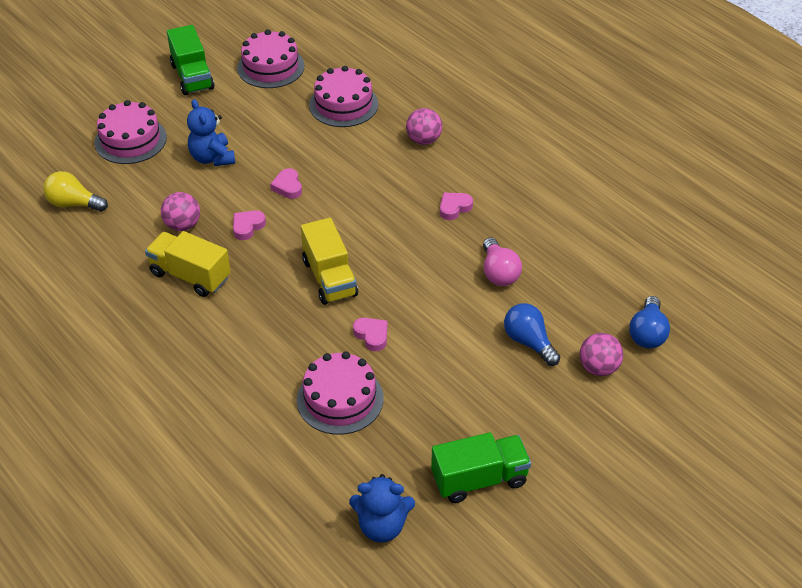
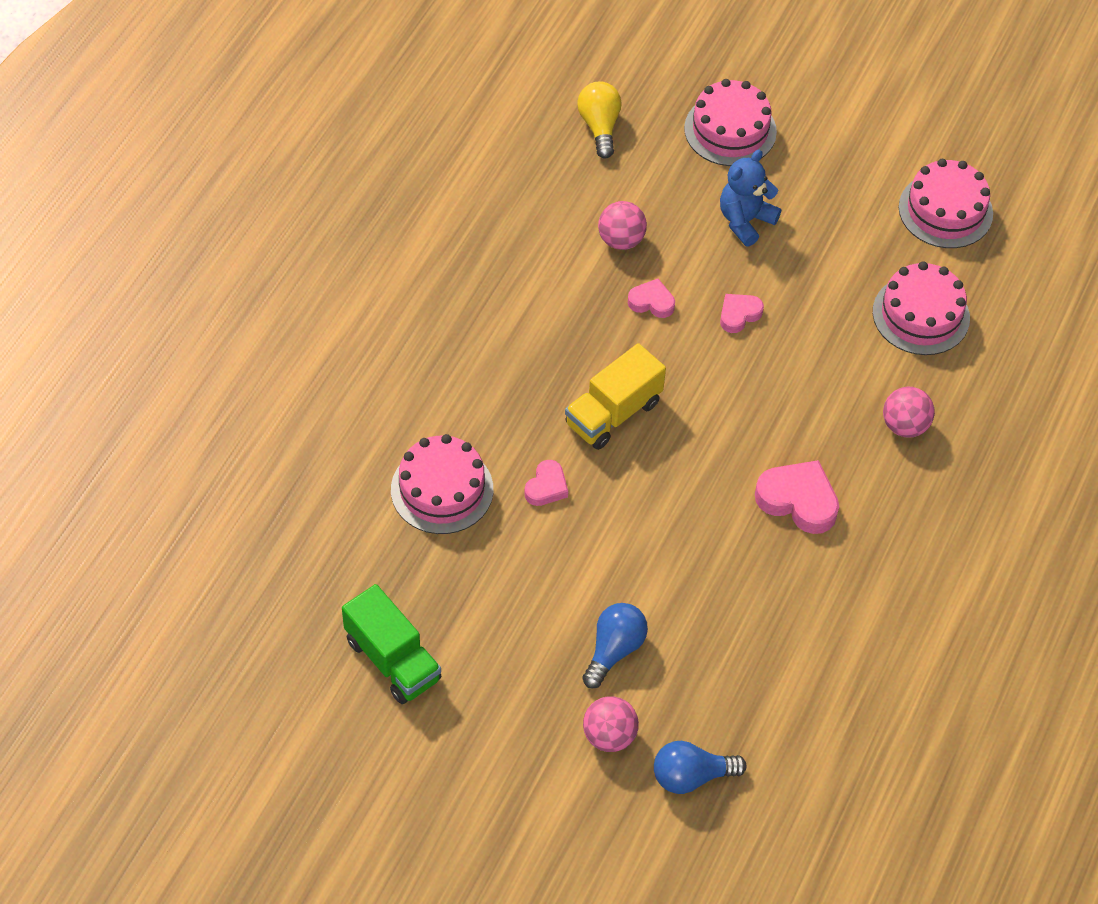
camera: 65 degrees right, 10 degrees up
(190, 276) = (549, 280): yellow truck -> none
(192, 76) = (877, 139): green truck -> none
(382, 526) = (295, 588): blue teddy bear -> none
(454, 208) = (798, 500): pink heart -> pink heart, size x1.71
(498, 273) = (711, 584): pink light bulb -> none

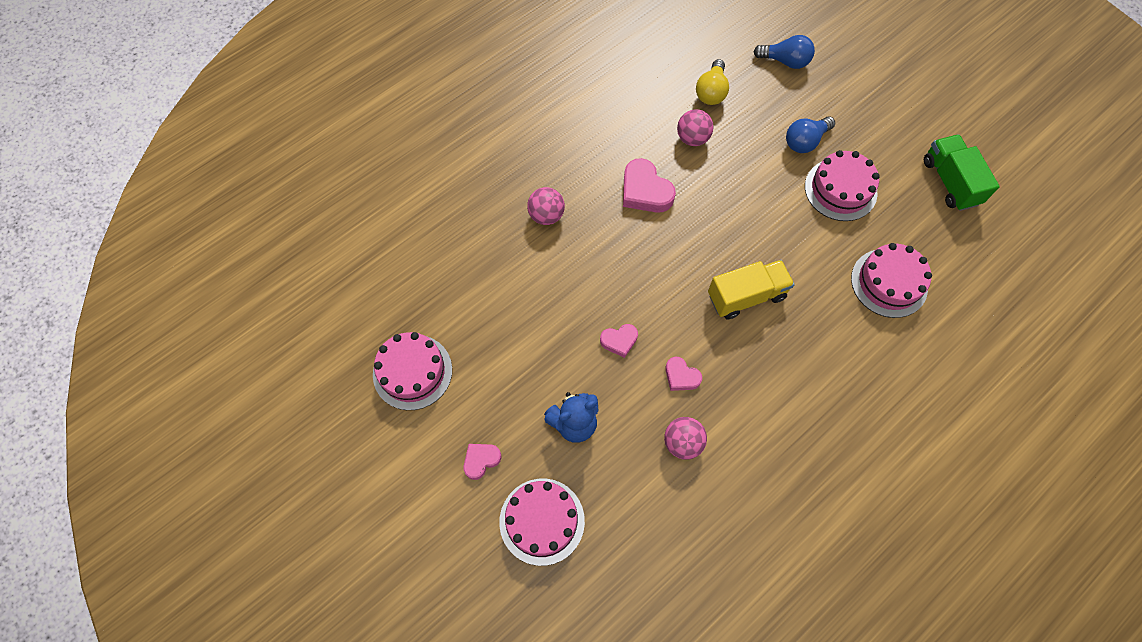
camera: 155 degrees left, 10 degrees up
(546, 487) = (813, 259): pink heart -> pink heart (481, 460)
(599, 126) = (654, 571): yellow light bulb -> yellow light bulb (711, 92)
(609, 736) = (825, 96): pink ball -> pink ball (692, 138)
(921, 315) = (485, 291): pink cake -> pink cake (840, 189)

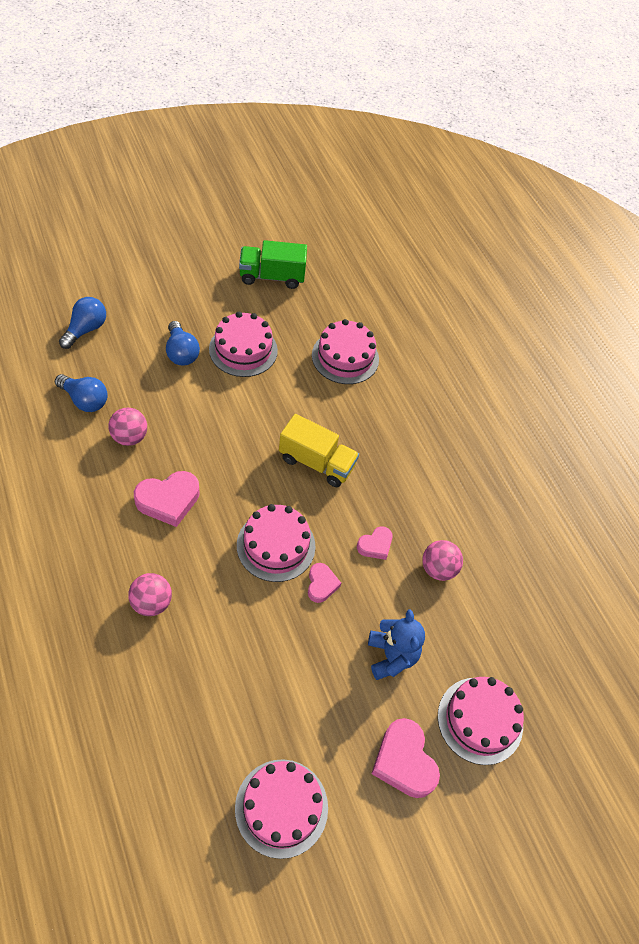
camera: 80 degrees left, 10 degrees down
(481, 460) = (404, 761): pink heart -> pink heart, size x1.71
(641, 290) = (276, 545): none -> pink cake
(711, 92) = (85, 400): yellow light bulb -> blue light bulb
(746, 296) = (316, 462): yellow truck -> yellow truck turned 120 degrees clockwise

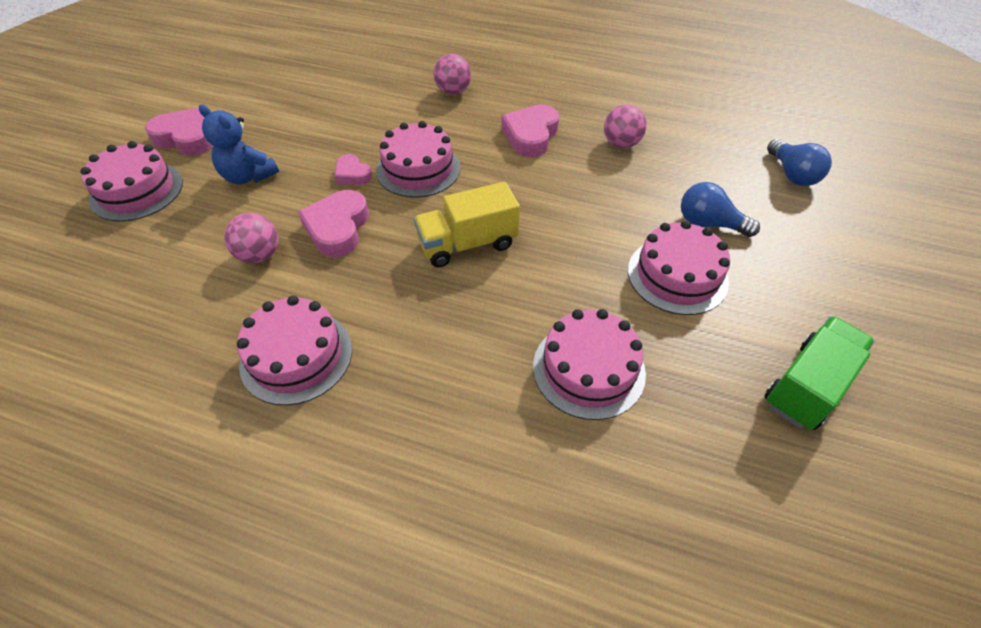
camera: 140 degrees right, 5 degrees down
(85, 400) = (689, 138): blue light bulb -> none
(281, 807) = (255, 79): pink cake -> pink cake (296, 356)
(375, 545) = (338, 228): pink heart -> pink heart, size x1.71

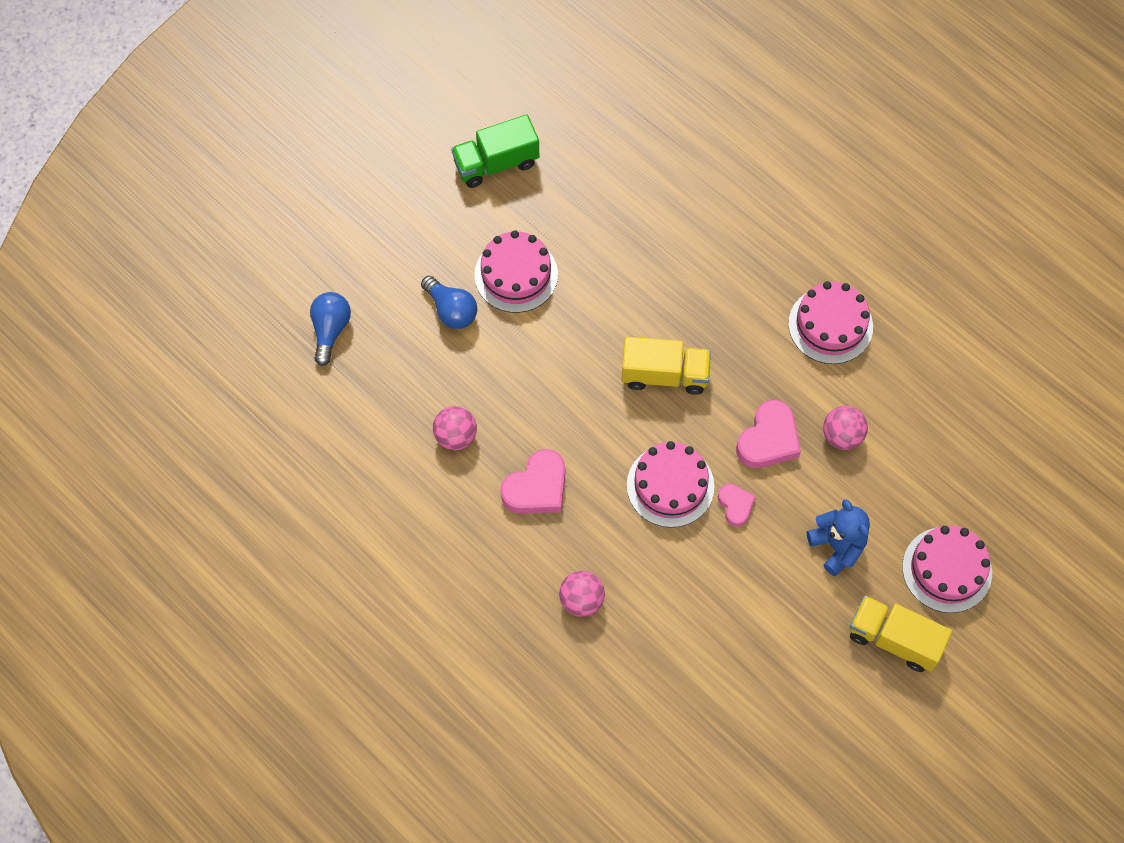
camera: 155 degrees left, 15 degrees up
(186, 138) = (894, 639): pink heart -> yellow truck
(588, 369) = (631, 232): pink cake -> none

